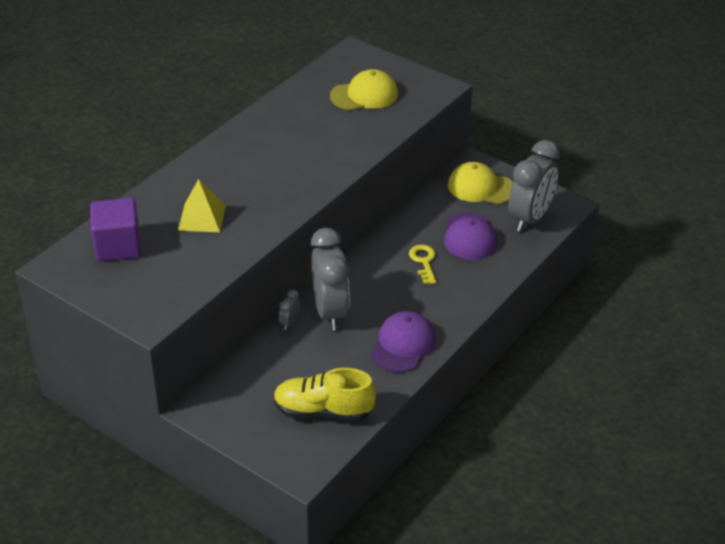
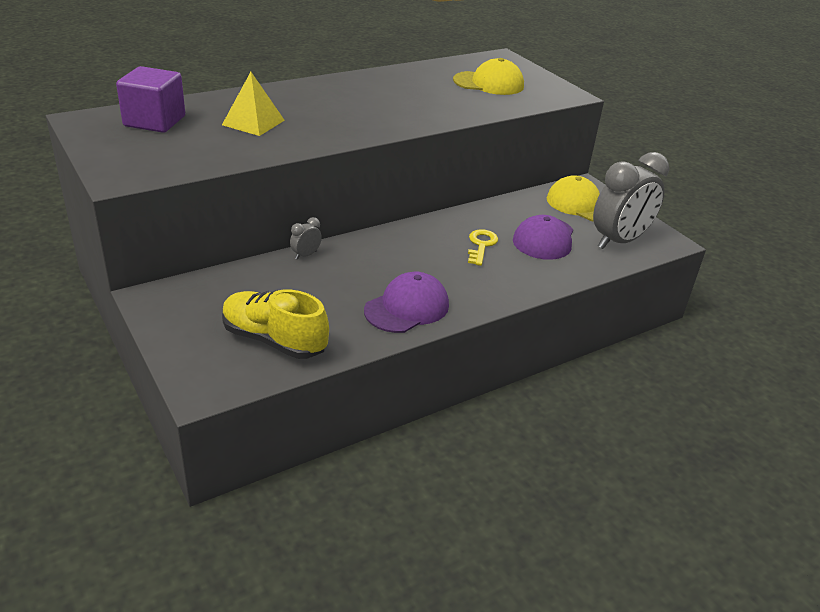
camera: 20 degrees right, 5 degrees down
(330, 312) = (353, 258): grey clock -> none

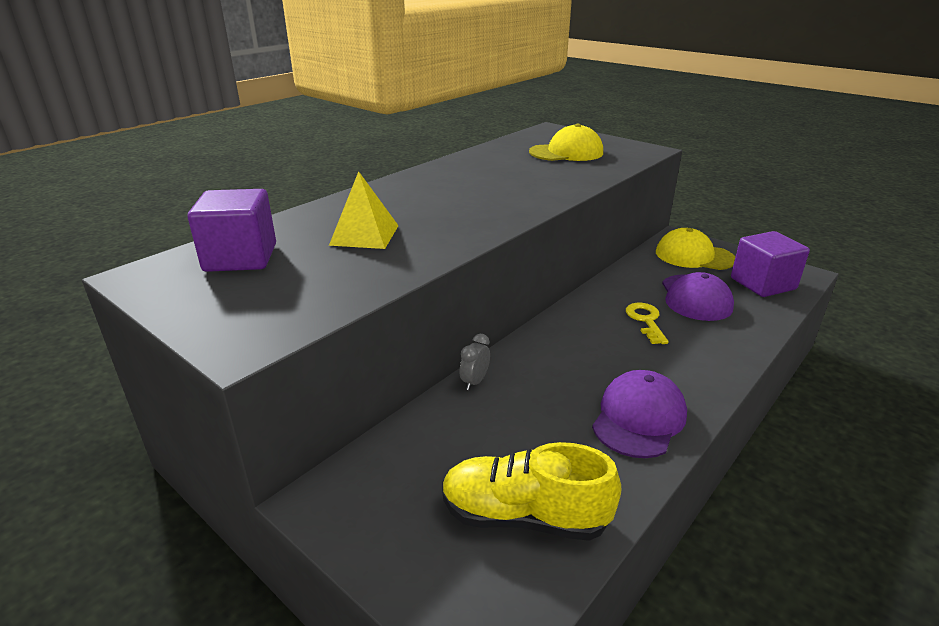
camera: 15 degrees left, 5 degrees down
(619, 241) = (762, 284): grey clock -> purple cube

